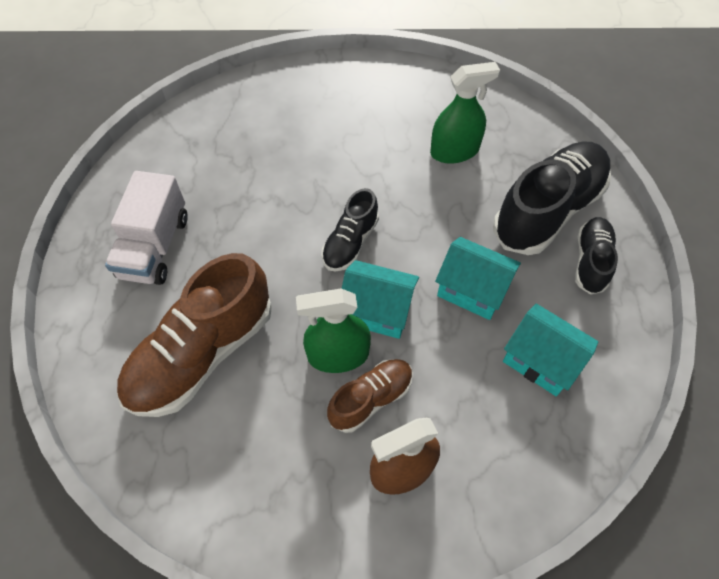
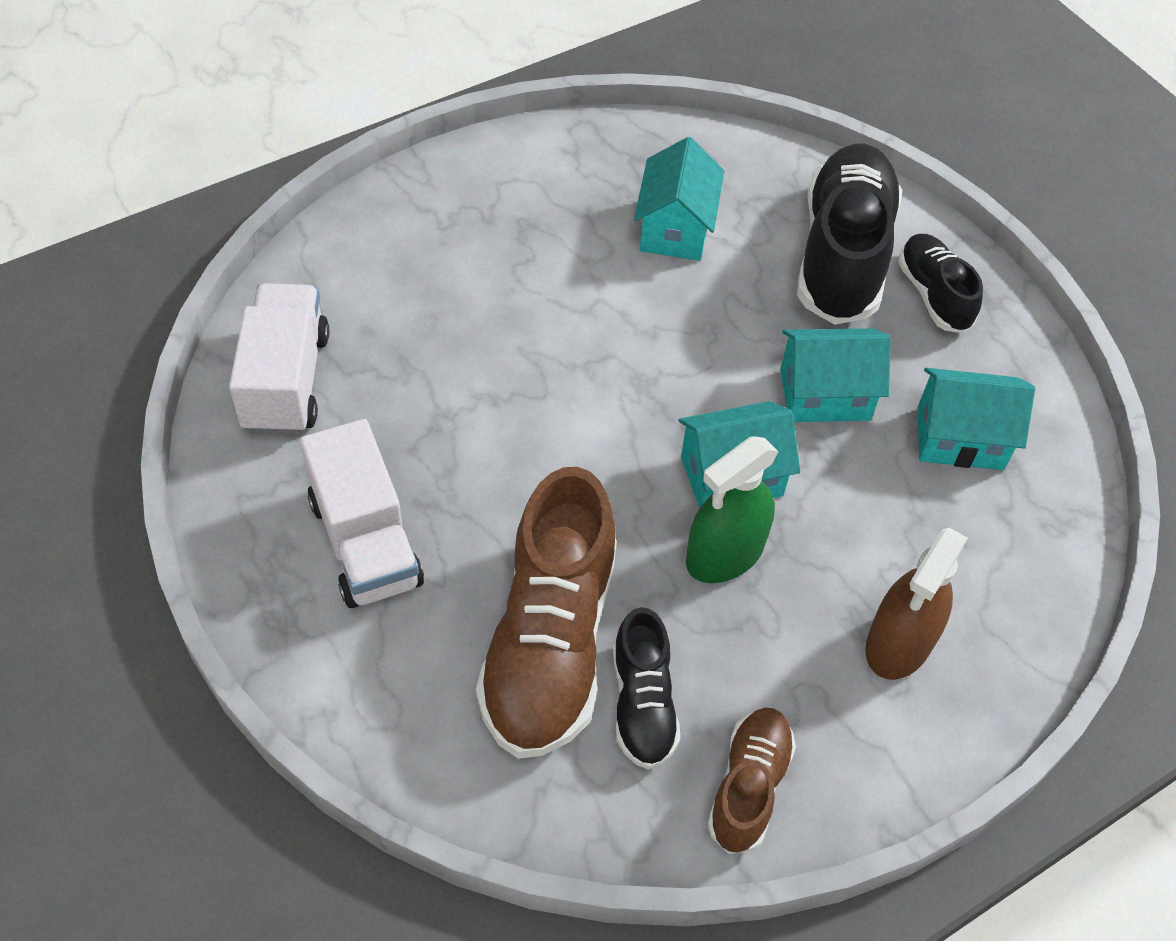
camera: 35 degrees left, 5 degrees down
(183, 143) = (286, 381): none -> white truck
(350, 243) = (632, 408): black shoe -> black shoe (642, 704)
(371, 399) = (803, 584): brown shoe -> brown shoe (748, 787)
(454, 151) = (675, 228): green spray bottle -> turquoise house

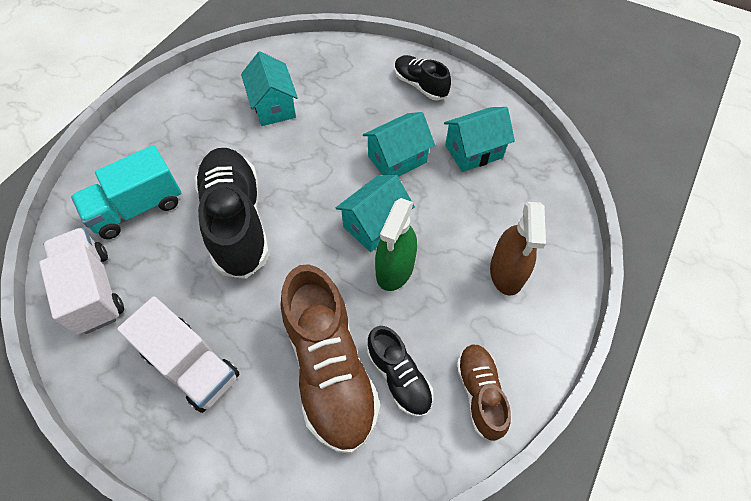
camera: 25 degrees left, 5 degrees up
(399, 294) = (138, 208): none -> turquoise truck
(842, 255) = (365, 84): black shoe -> black shoe (236, 221)

